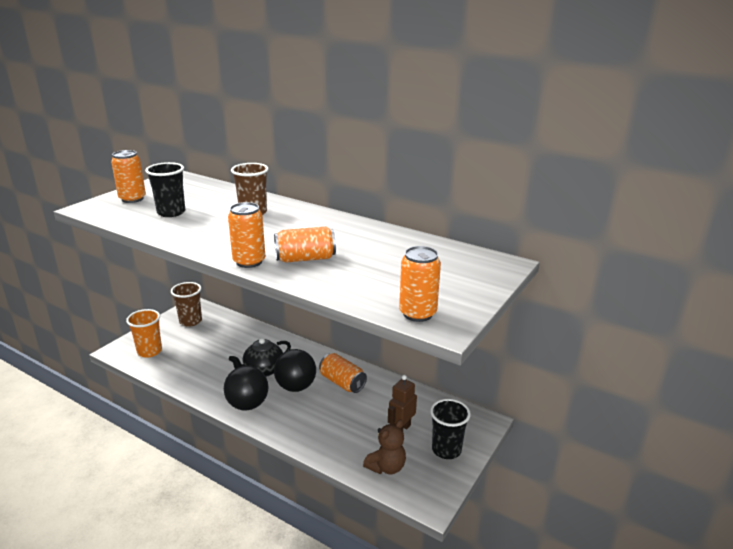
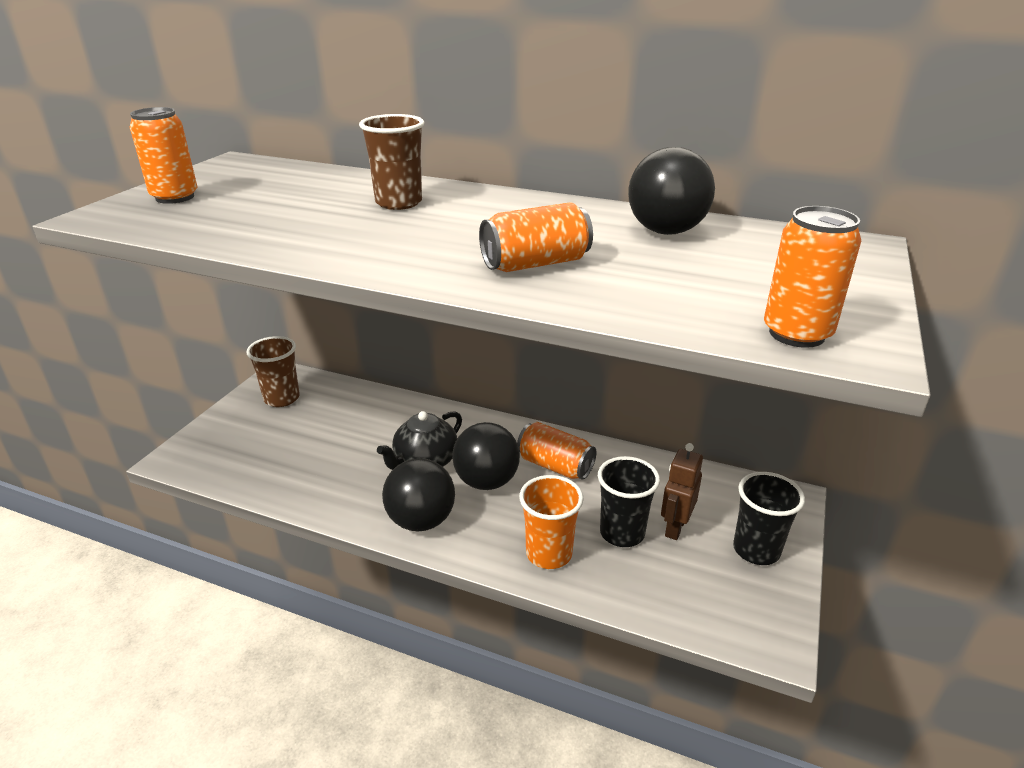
camera: 10 degrees left, 5 degrees up
(149, 351) = (229, 454): orange cup -> orange cup (549, 554)
(171, 212) = (255, 212): black cup -> black cup (622, 533)
(249, 262) = (441, 277): orange can -> none
(386, 467) = (680, 592): brown teddy bear -> none
(394, 245) = (666, 231): none -> black ball

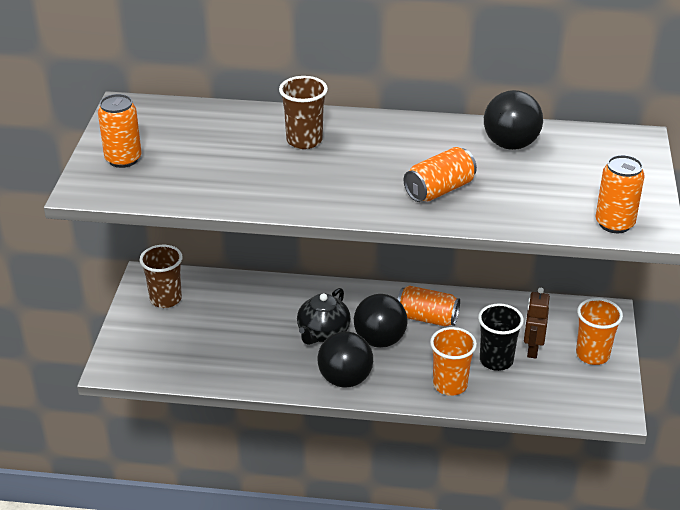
camera: 15 degrees left, 5 degrees up
(756, 550) = (592, 355): black cup -> orange cup

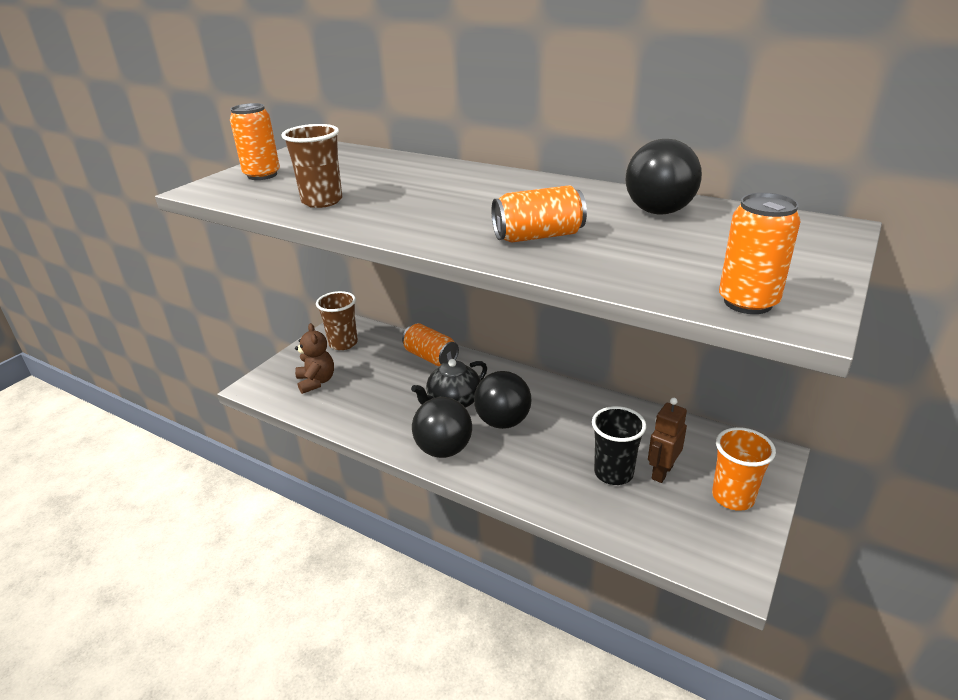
camera: 25 degrees right, 5 degrees down
(173, 347) = (316, 382): none -> brown teddy bear
(304, 140) = (437, 182): brown cup -> brown cup (322, 201)
(427, 318) = (564, 412): orange can -> orange can (431, 357)
(450, 385) = (547, 485): orange cup -> none

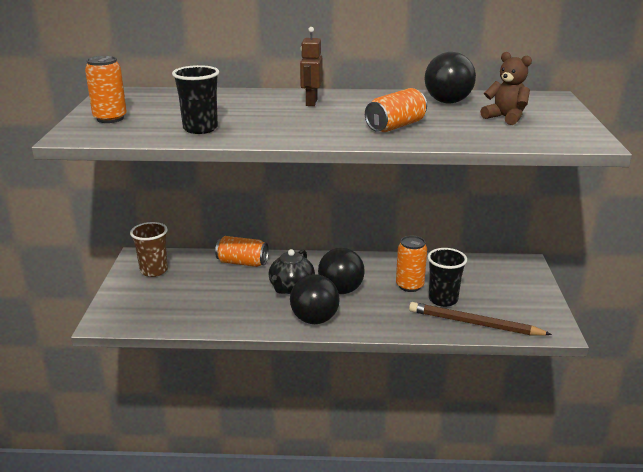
camera: 30 degrees left, 5 degrees down
(316, 382) = (160, 304): brown teddy bear -> brown teddy bear (505, 118)
(322, 201) = (200, 129): brown cup -> black cup
(626, 521) = (474, 323): none -> brown pencil
(661, 472) = (471, 290): brown robot -> brown robot (311, 102)
(732, 497) = (522, 292): orange cup -> none
(748, 302) = (557, 139): orange can -> orange can (409, 286)

